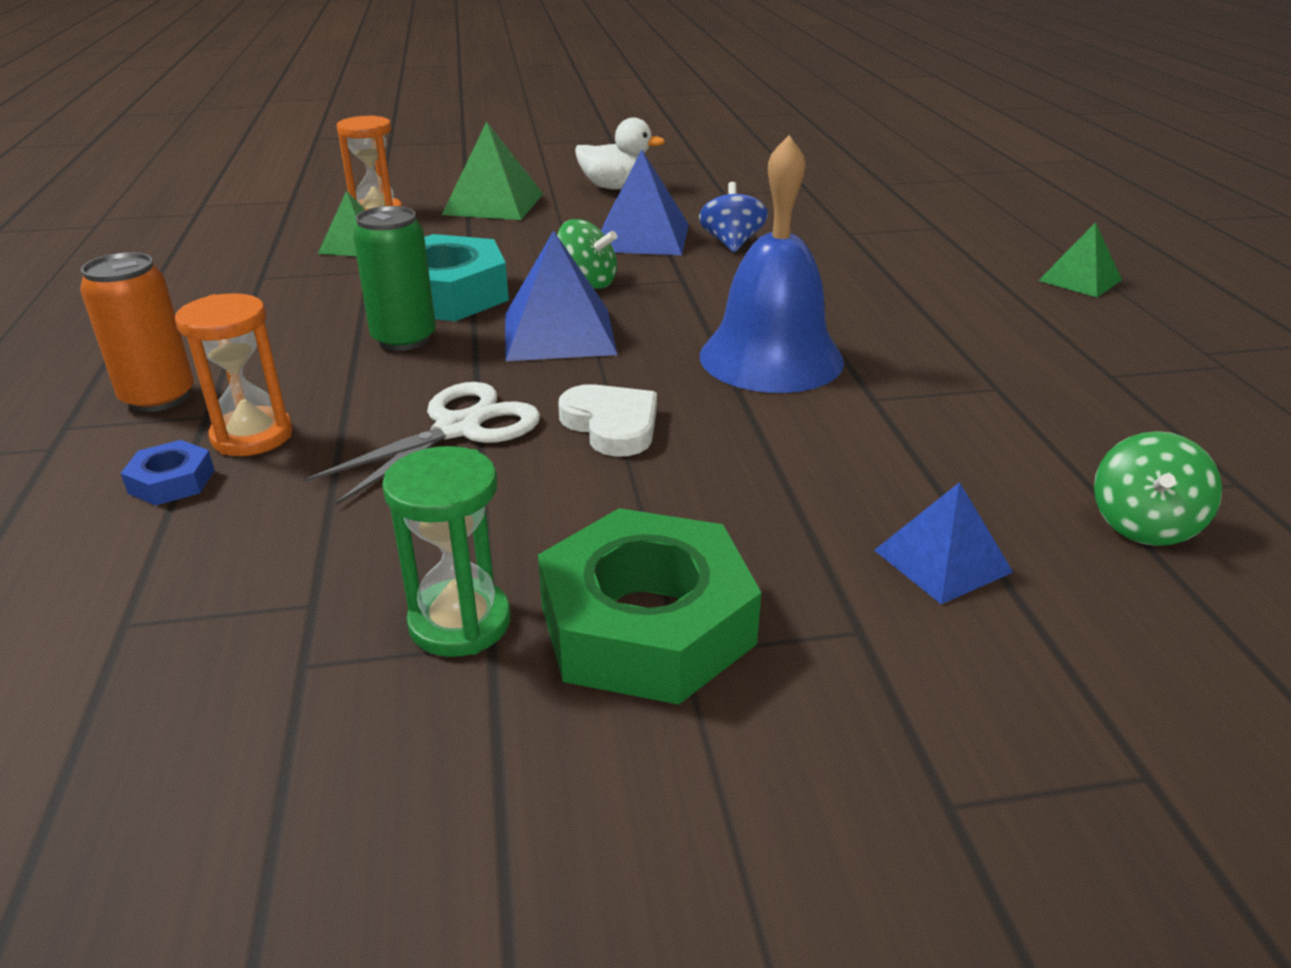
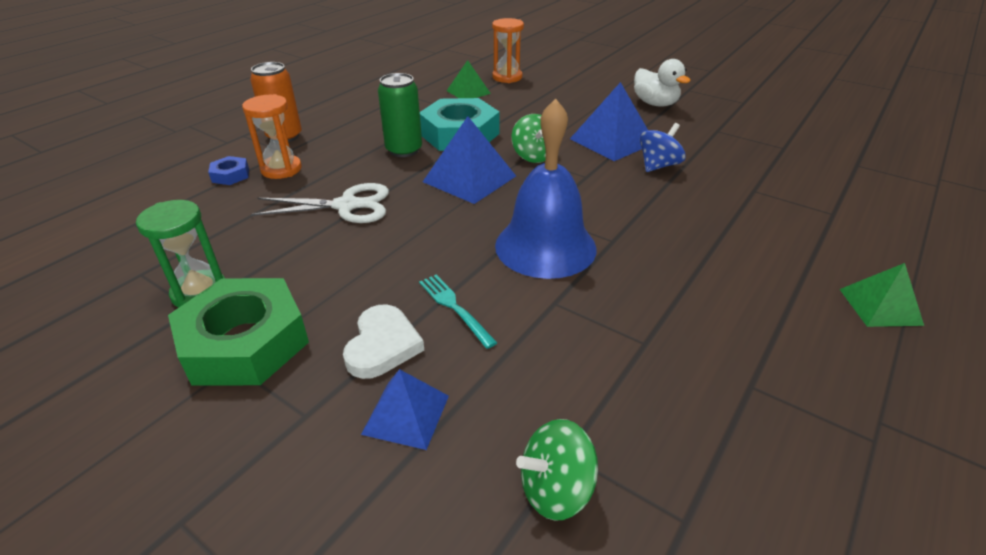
camera: 45 degrees right, 5 degrees up
(493, 204) = (570, 91): green pyramid -> none
(612, 425) = (404, 239): white heart -> white heart (382, 345)
(797, 453) = (454, 307): none -> turquoise fork

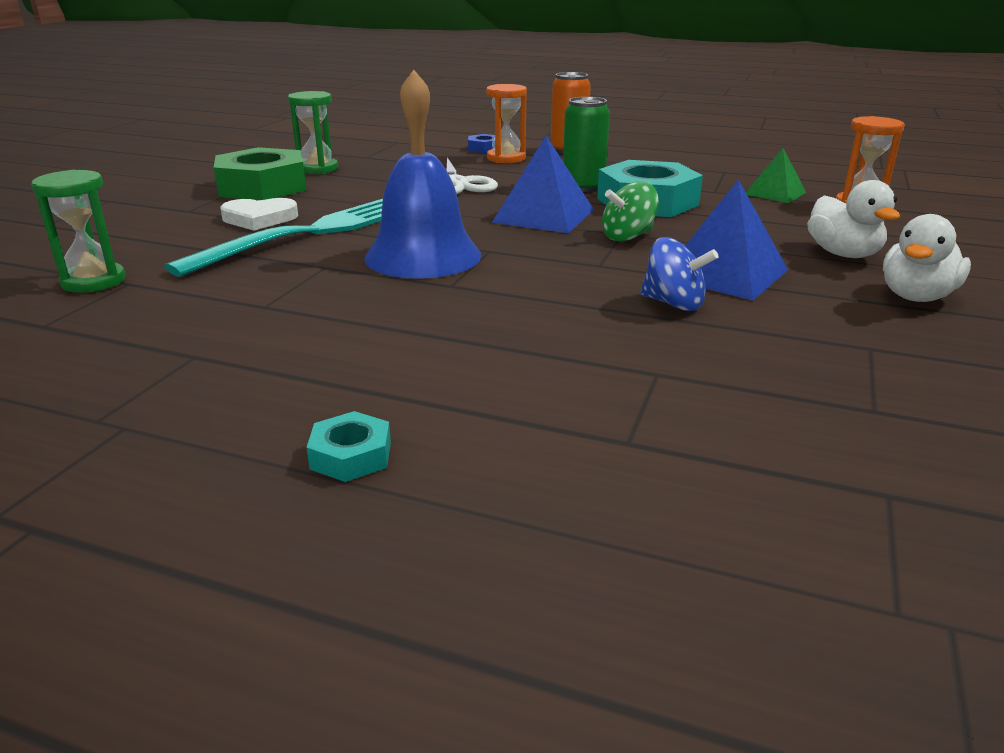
camera: 75 degrees right, 10 degrees down
(406, 414) = (182, 233): blue pyramid -> none
(454, 307) = (311, 233): turquoise fork -> turquoise fork, size x2.36
(555, 489) = (93, 281): green spinning top -> green hourglass
(589, 103) = (843, 254): none -> white duck
(880, 306) = (351, 455): green pyramid -> turquoise nut

